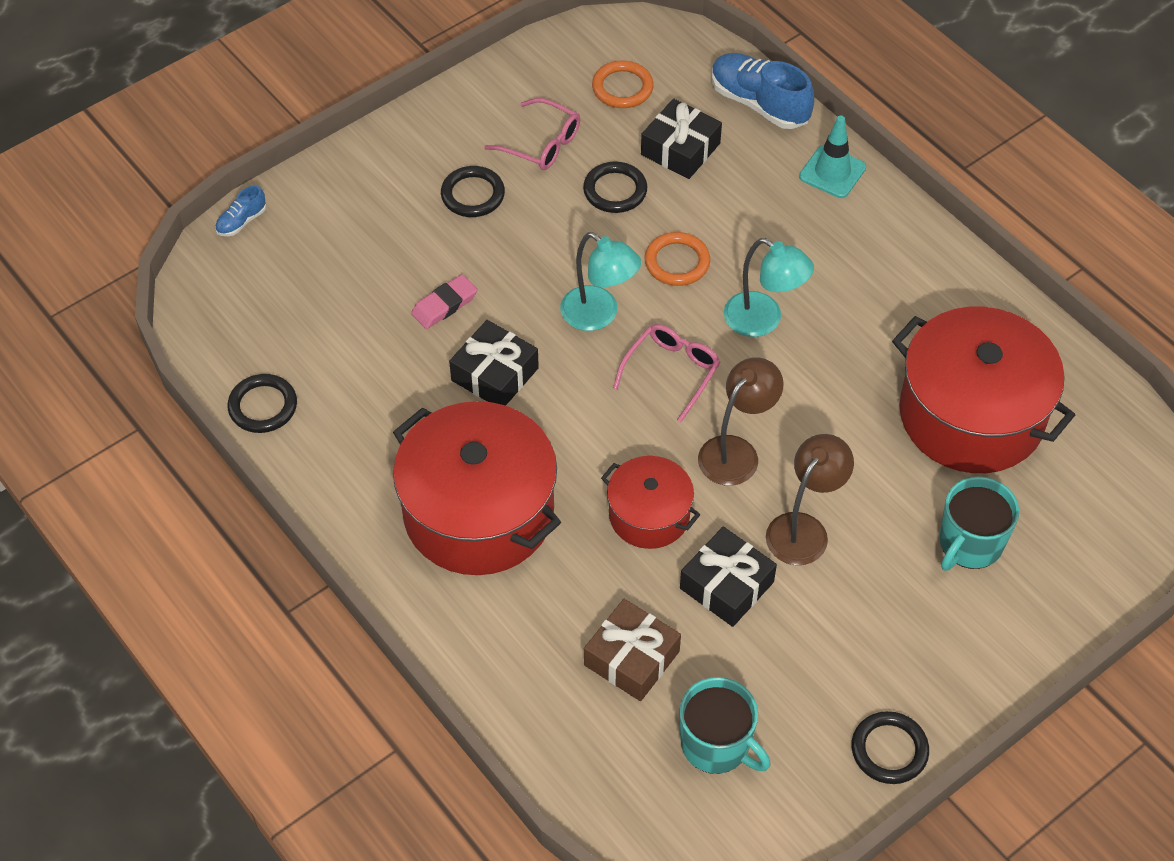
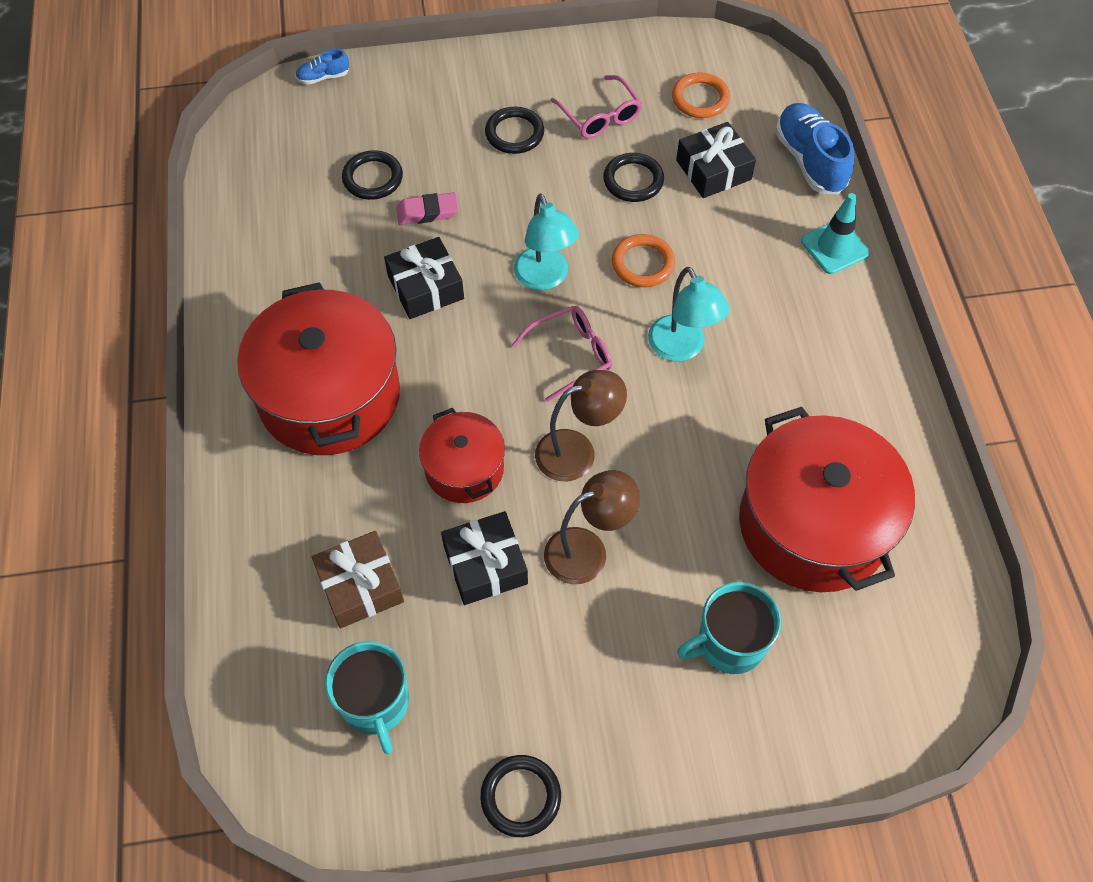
camera: 30 degrees right, 5 degrees up
(263, 406) = (231, 228): black ring -> black ring (372, 178)

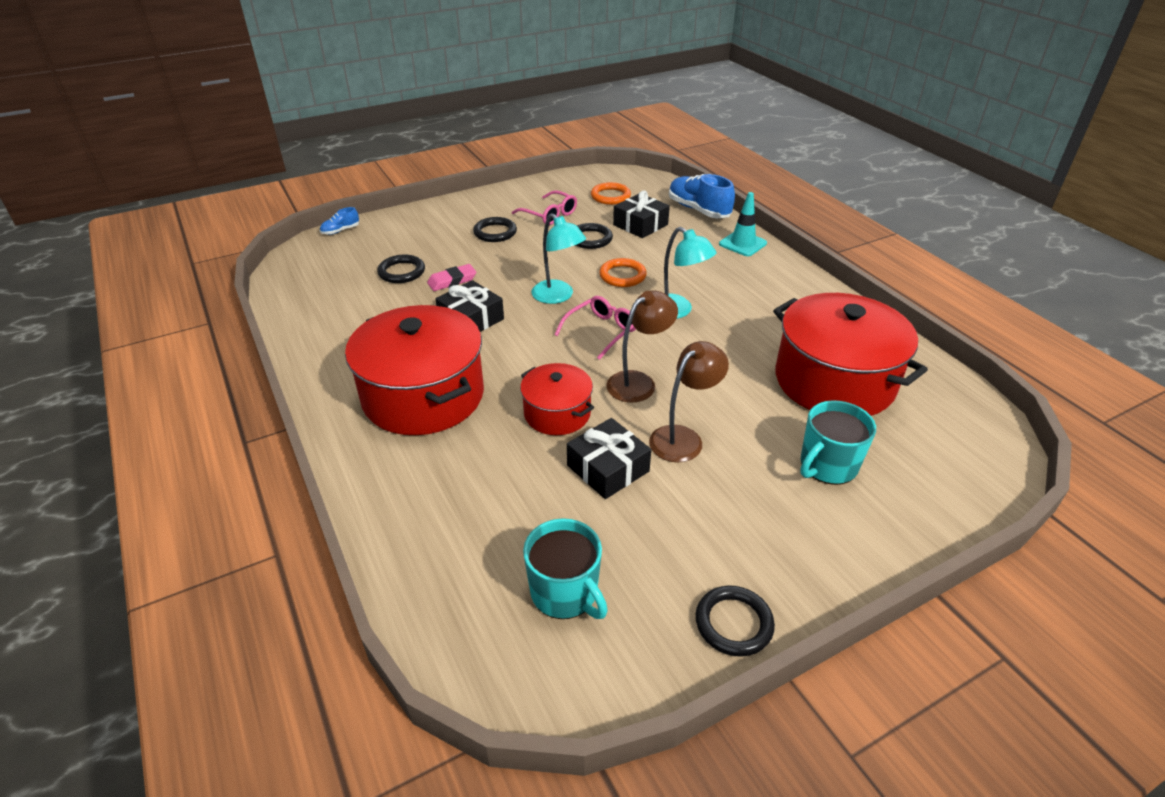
camera: 20 degrees left, 20 degrees down
(360, 586) = (509, 511): brown gift -> none

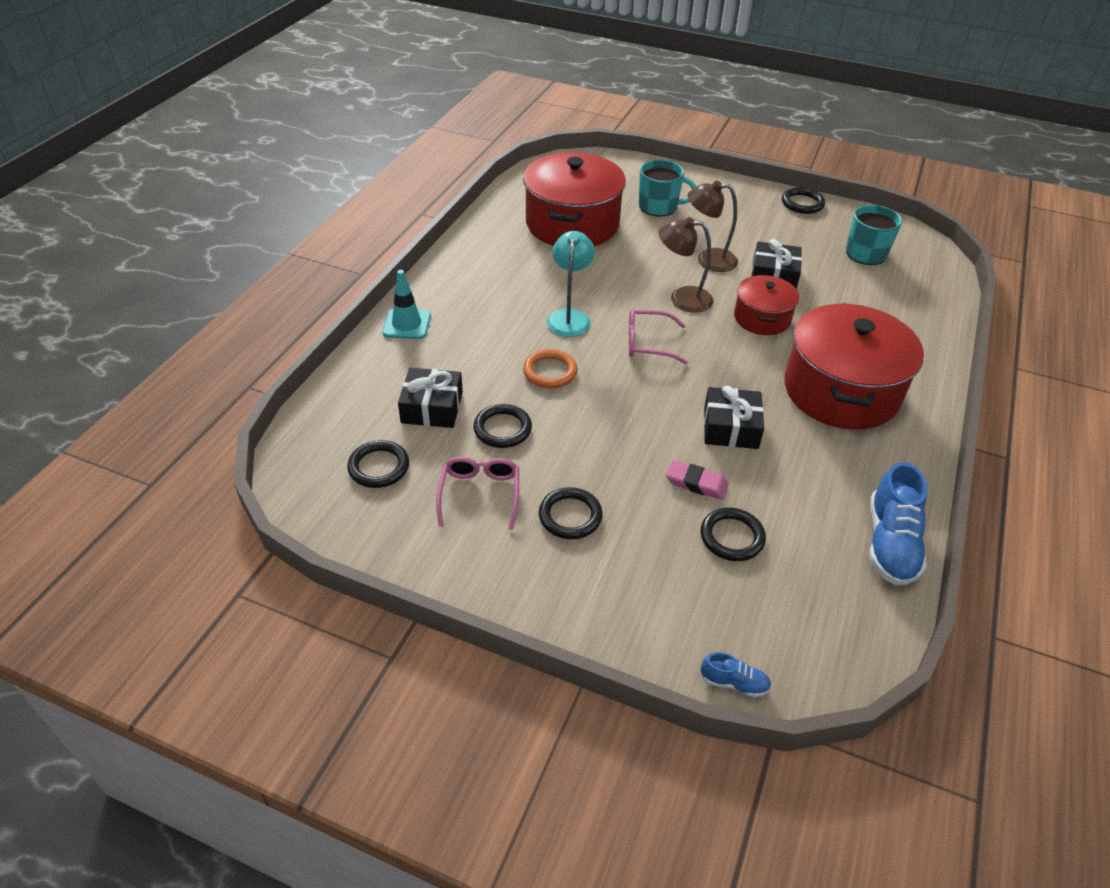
camera: 130 degrees left, 5 degrees up
(558, 296) = (631, 394): turquoise lamp -> none
(610, 196) = (379, 467): orange ring -> black ring
(698, 210) = (353, 380): blue shoe -> blue shoe (890, 543)

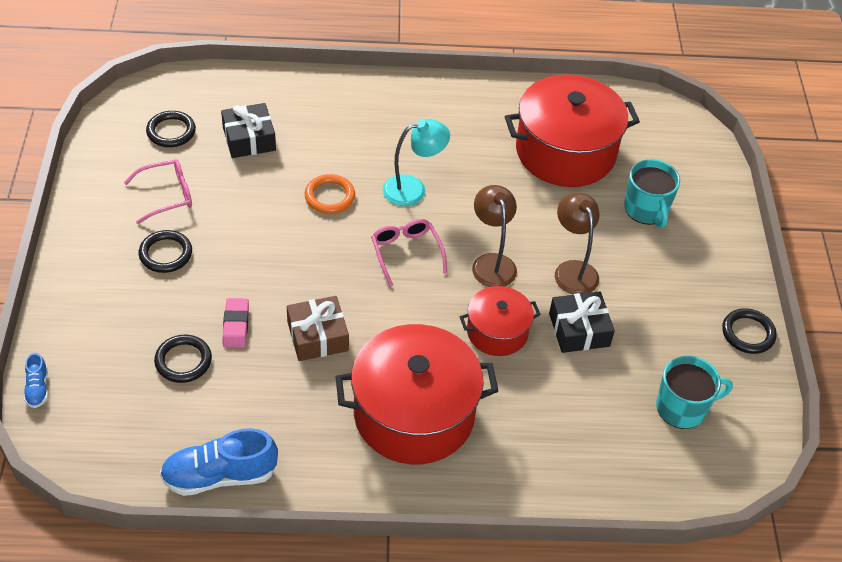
camera: 65 degrees right, 5 degrees up
(407, 324) = (343, 91): turquoise traffic cone -> none
(502, 429) = (244, 187): black ring -> none
(730, 428) = (317, 336): black gift -> brown gift

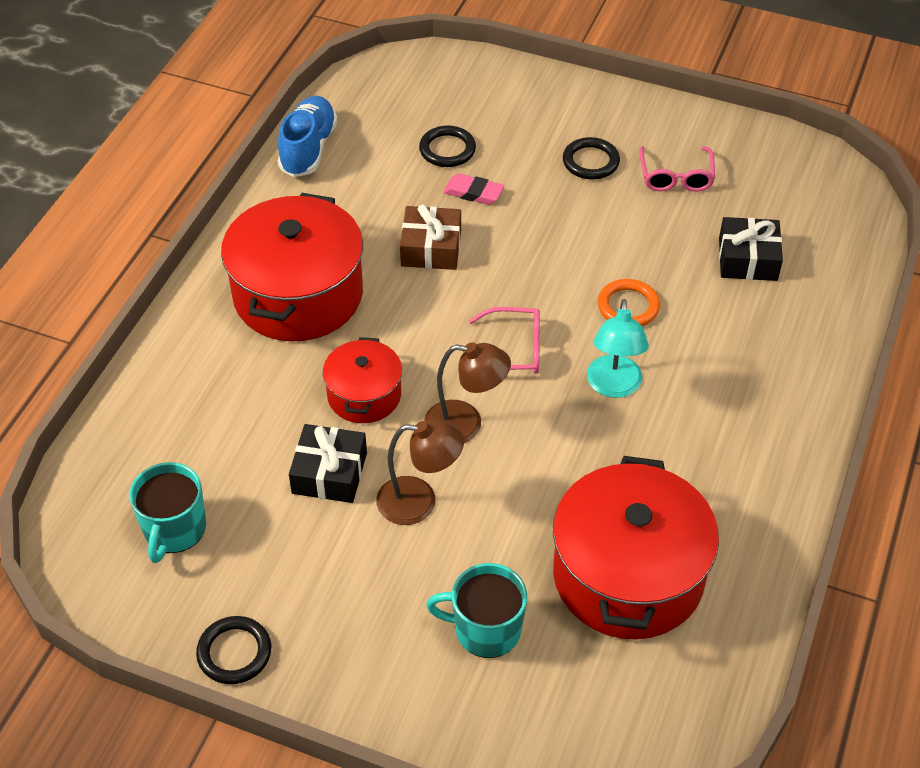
camera: 115 degrees right, 0 degrees up
(37, 388) = (462, 59): blue shoe -> none
(171, 131) = (778, 198): black ring -> none

